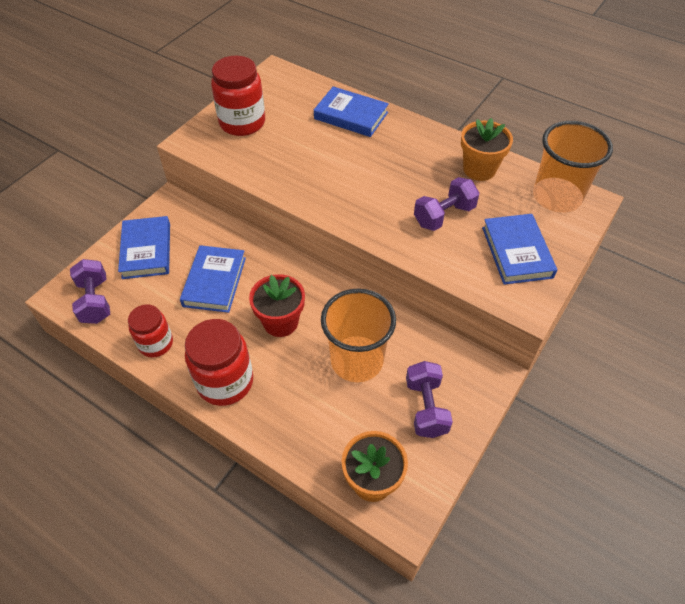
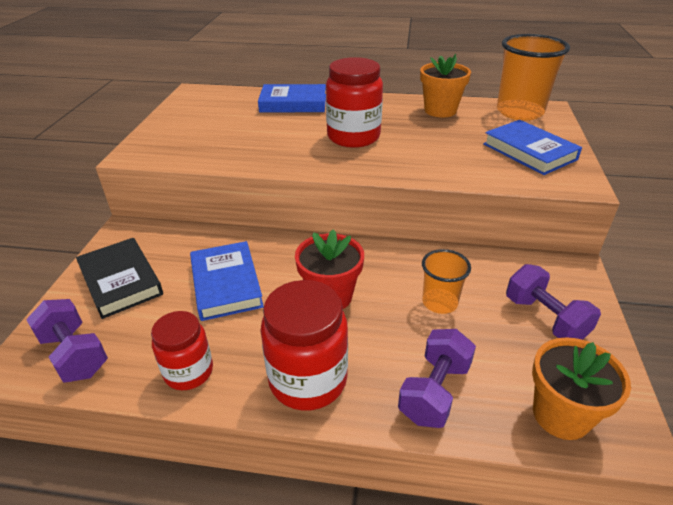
camera: 25 degrees left, 15 degrees down
(146, 250) = (121, 281): blue book -> black book
(242, 123) = (186, 129): red jar -> red jar (353, 137)
(357, 360) = (439, 302): orange cup -> orange cup, size x0.56
(444, 216) = (442, 145): purple dumbbell -> purple dumbbell (434, 391)

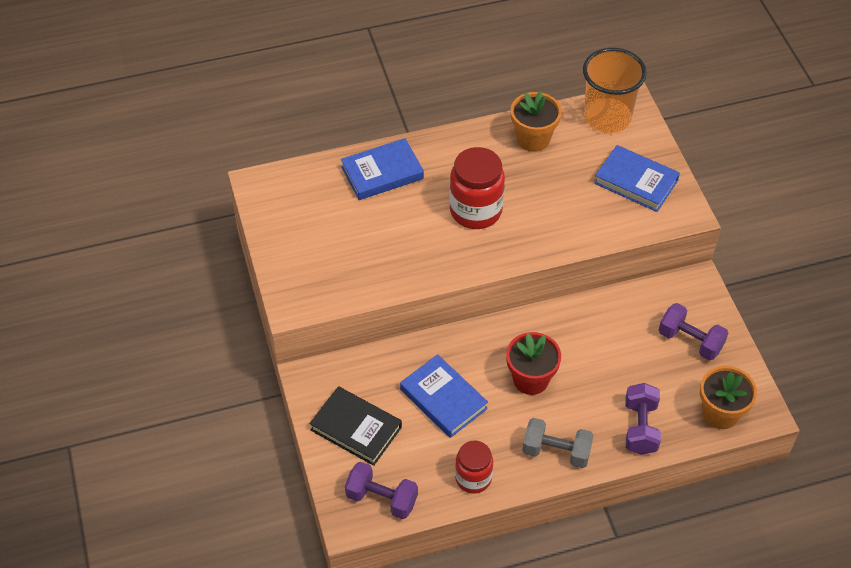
camera: 25 degrees left, 15 degrees up
(308, 380) = (556, 452): red jar -> grey dumbbell
(439, 302) = (613, 354): orange cup -> none

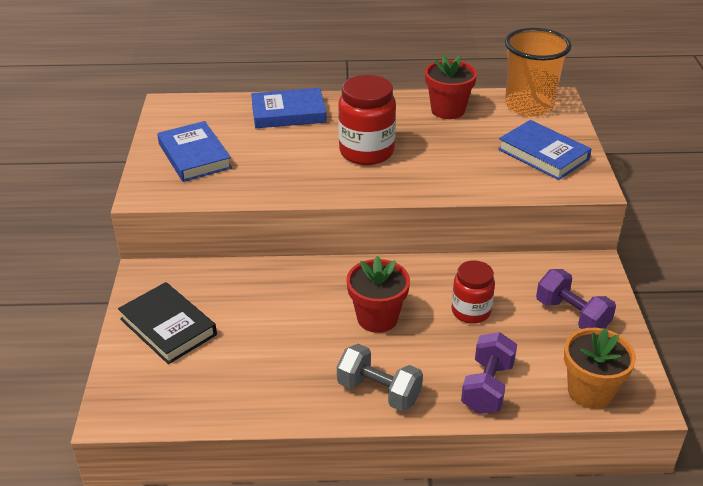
camera: 15 degrees right, 15 degrees down
(382, 499) = (160, 398): purple dumbbell -> none
(443, 399) = (274, 318): blue book -> blue book (194, 156)
(473, 478) = (272, 399): red jar -> red jar (471, 311)
(533, 139) = (448, 110): orange flower pot -> red flower pot

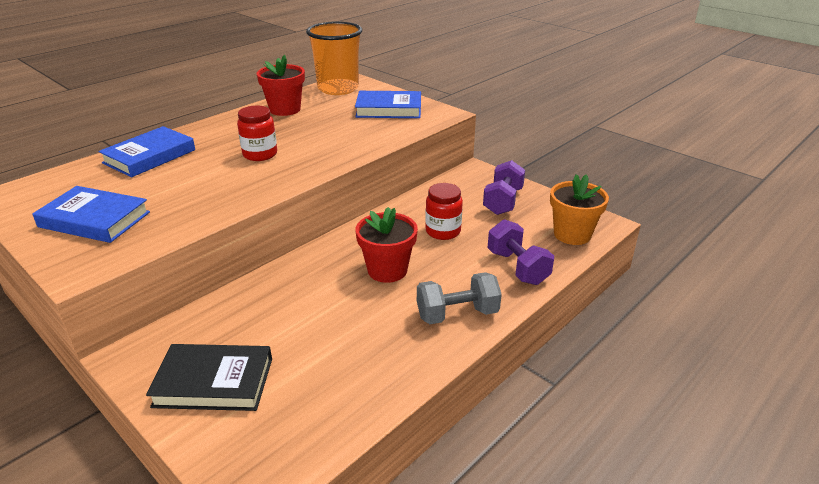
camera: 45 degrees left, 5 degrees down
(366, 152) = (260, 154): red jar -> red jar, size x0.64
(572, 315) = (503, 201): purple dumbbell -> purple dumbbell turned 75 degrees counterclockwise

